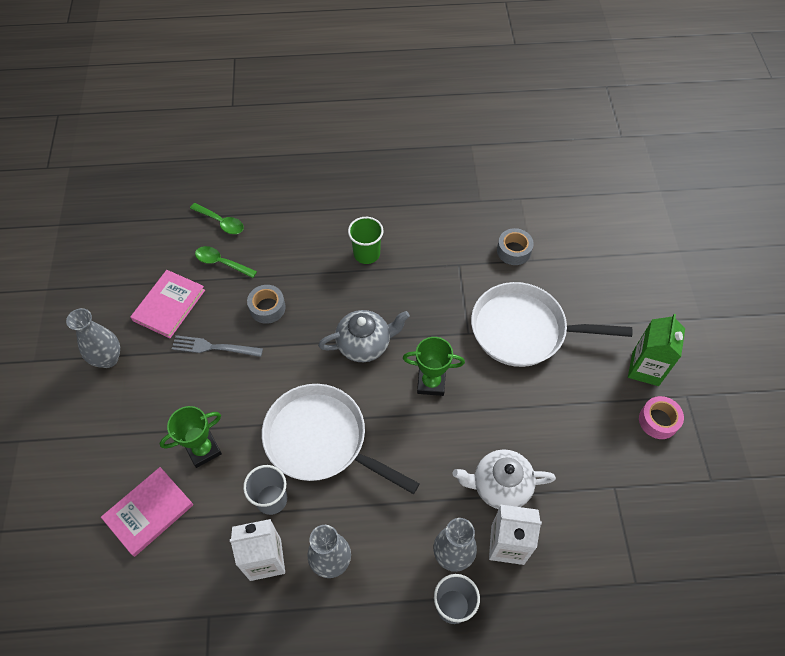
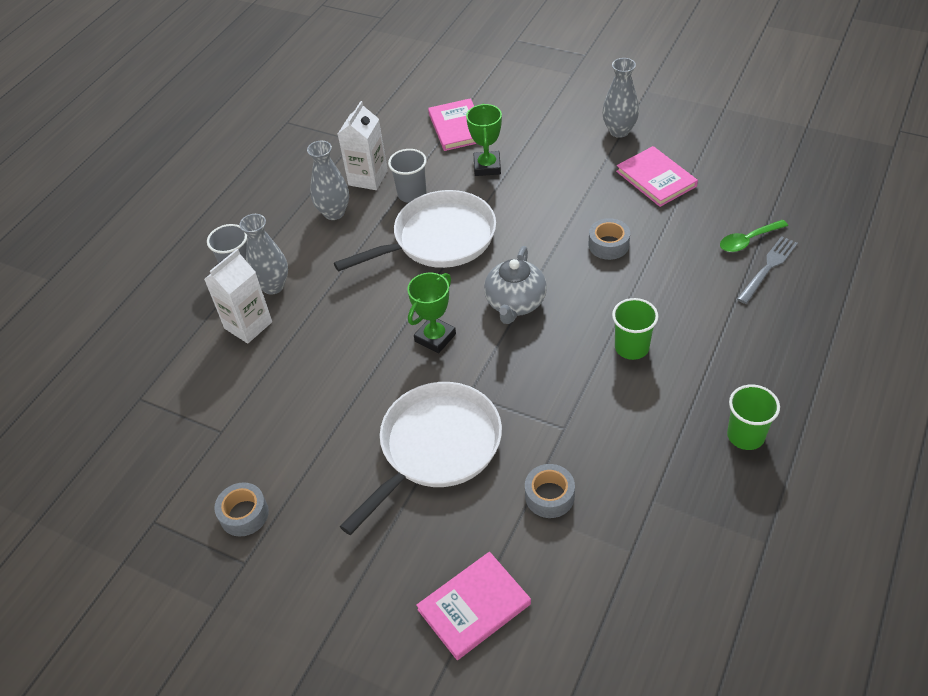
camera: 125 degrees right, 10 degrees down
(213, 347) = (587, 196): grey fork -> grey fork (768, 267)
(221, 263) = (689, 227): green spoon -> none
(404, 173) = (745, 435): none -> green cup
(500, 486) = (297, 344): white teapot -> none
(610, 255) = (474, 607): none -> pink book
(645, 368) = (305, 542): green carton -> none
(658, 420) = (244, 514): pink tape -> grey tape

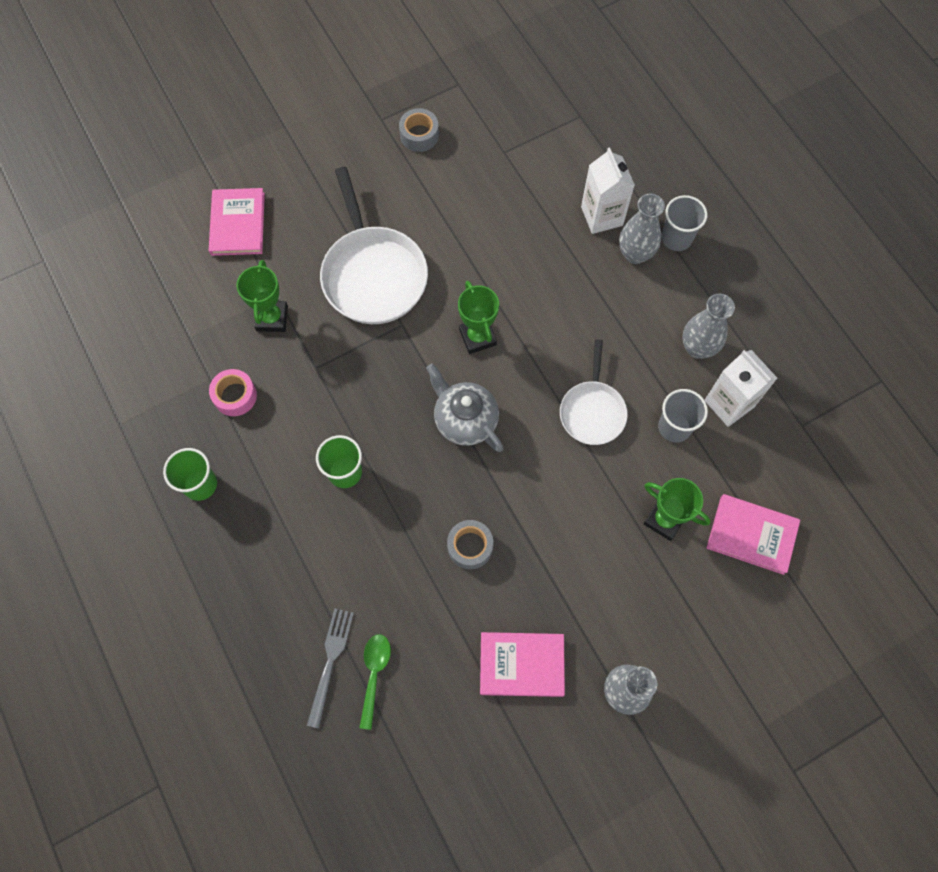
camera: 120 degrees right, 20 degrees up
(439, 239) = (592, 411): white pan -> white pan, size x0.60
(549, 496) = (272, 318): grey tape -> green trophy
(648, 469) = (235, 396): none -> pink tape
(768, 267) = (330, 661): grey fork -> grey fork turned 150 degrees counterclockwise

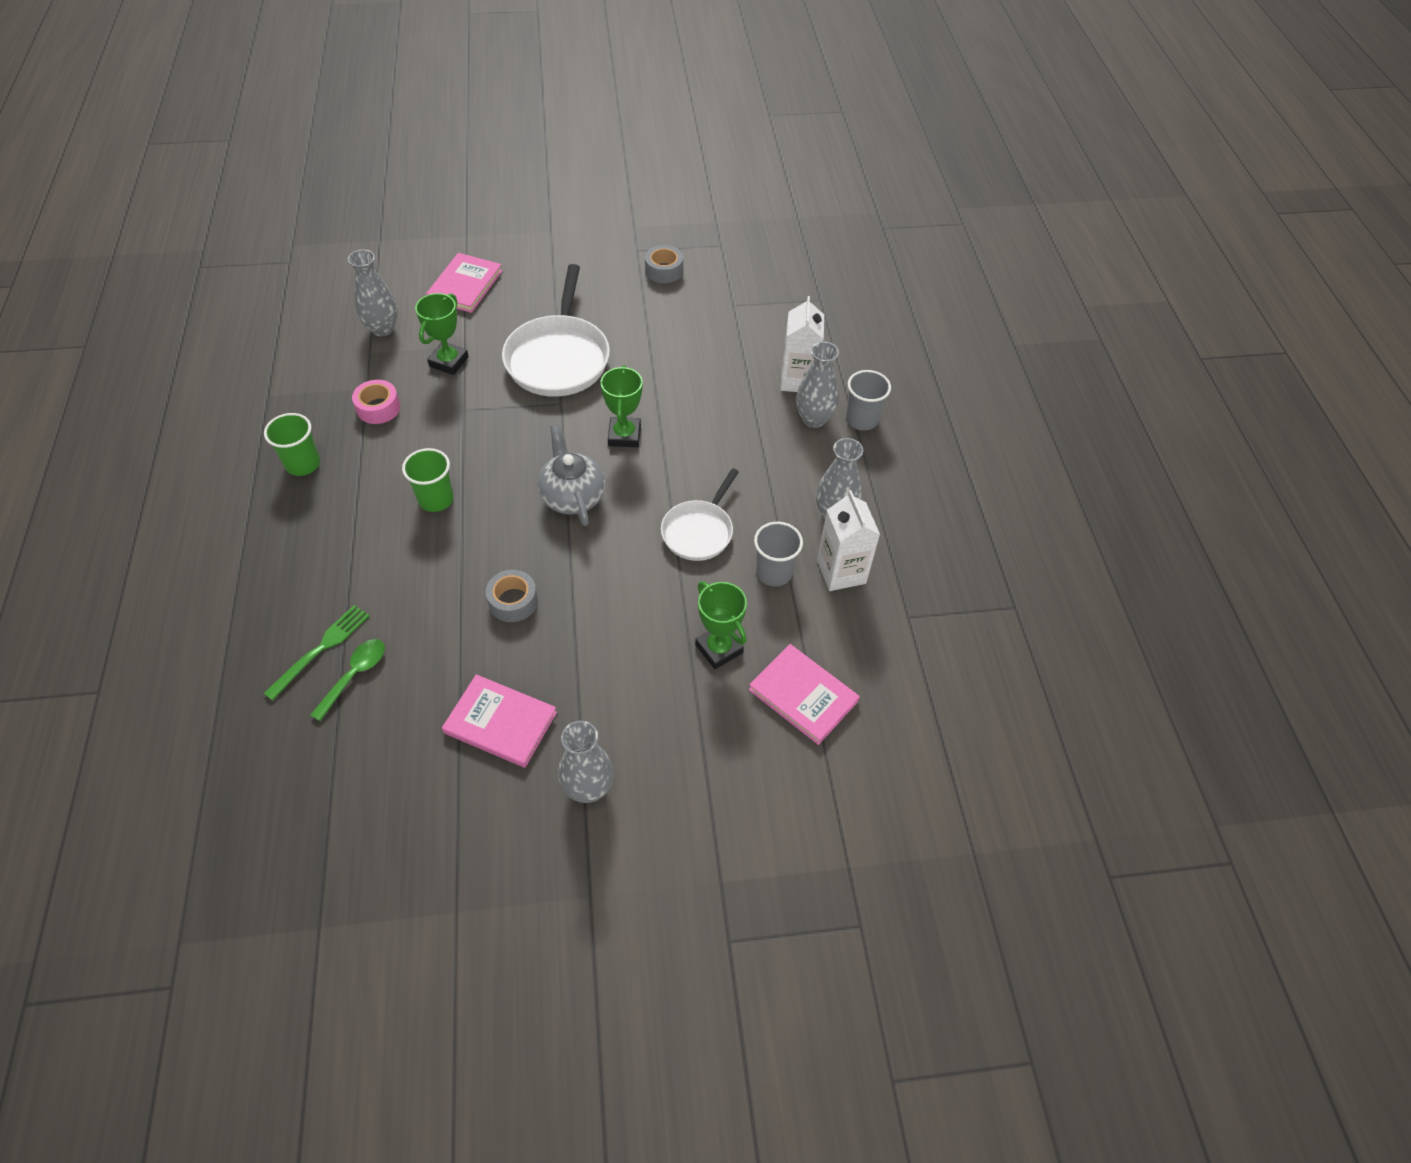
camera: 20 degrees right, 15 degrees down
(186, 305) = (382, 329): none -> grey vase
(330, 661) = (322, 648): grey fork -> green fork

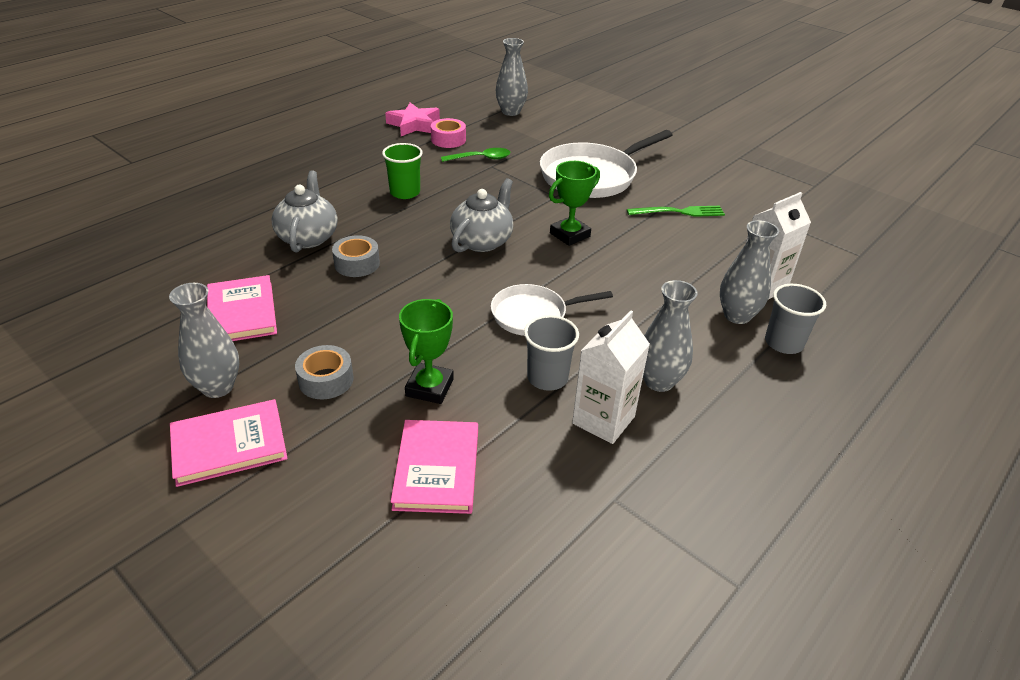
camera: 50 degrees right, 15 degrees down
(303, 464) = (370, 139): green cup -> none
(316, 414) = (414, 125): none -> pink star
(322, 648) = (235, 213): green fork -> green fork (680, 212)
(355, 675) = (225, 234): green spoon -> green spoon (481, 158)
(432, 613) = (308, 237): none -> grey teapot
(449, 361) = (522, 142): green trophy -> none
(465, 285) = (591, 118): pink book -> pink book (229, 445)
(664, 270) = (743, 175): grey tape -> grey tape (326, 380)

